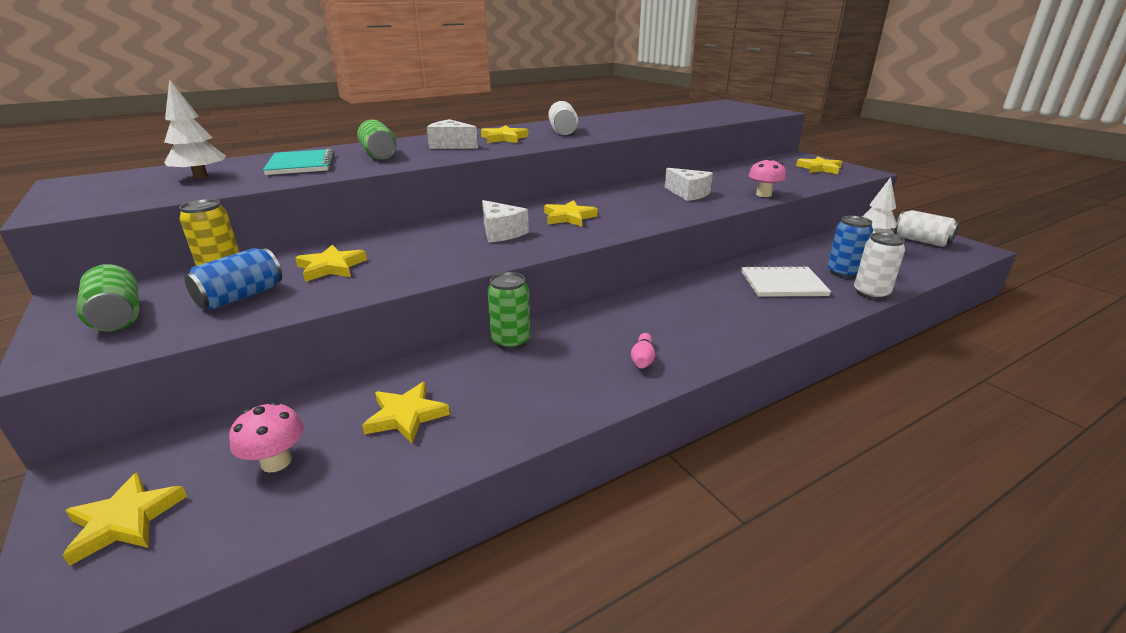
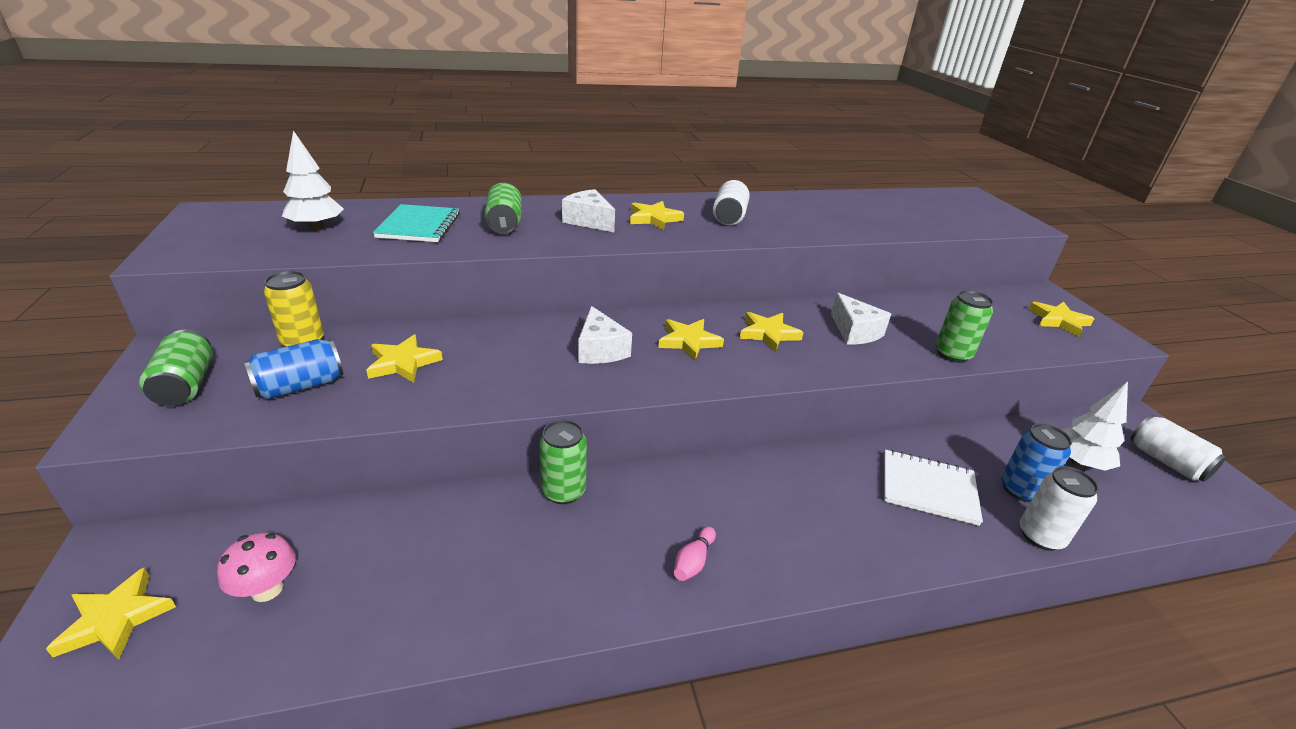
camera: 15 degrees right, 5 degrees up
(406, 416) = (409, 567): yellow star -> yellow star (768, 334)
(763, 194) = (952, 354): pink mushroom -> green can

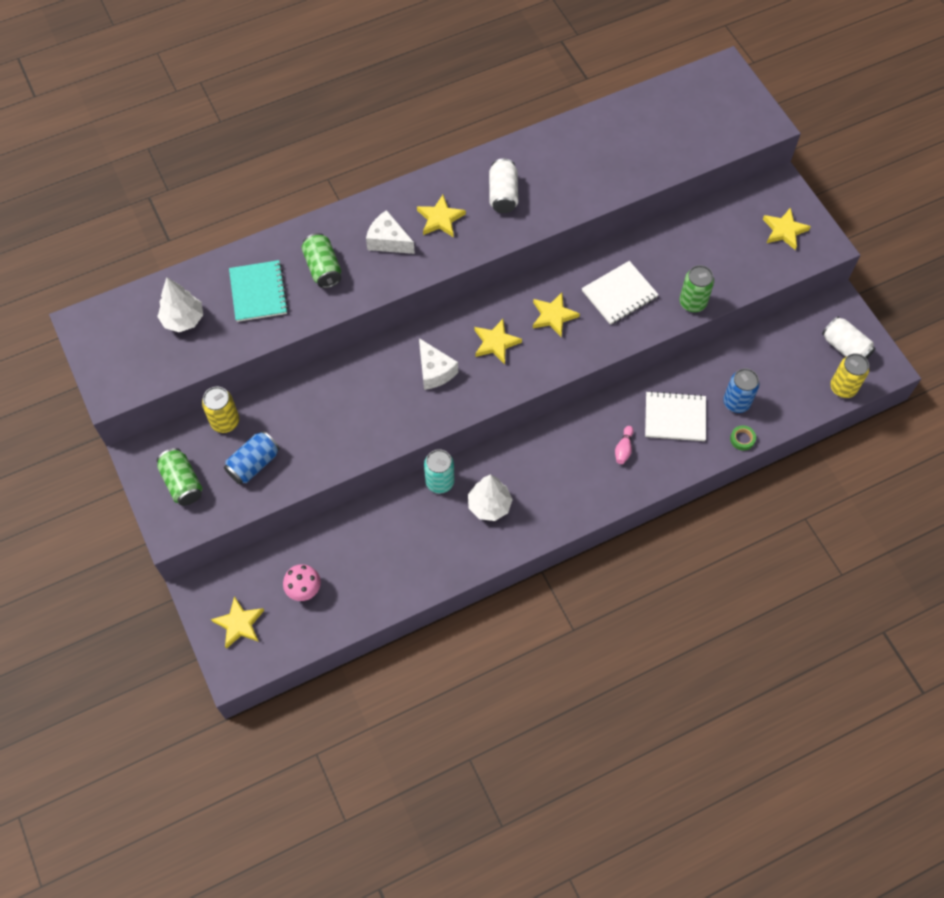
camera: 10 degrees left, 30 degrees up
(403, 363) = (305, 423): yellow star -> none
(563, 491) = (440, 482): green can -> turquoise can
(693, 562) = (532, 512): pink bowling pin -> pink bowling pin (623, 449)
(855, 331) = (619, 294): white cheese -> white notebook
(1040, 536) = (742, 439): white can -> green tape
(1078, 462) = (781, 365): white tree -> white tree (489, 505)
(1184, 505) = (843, 388): none -> yellow can

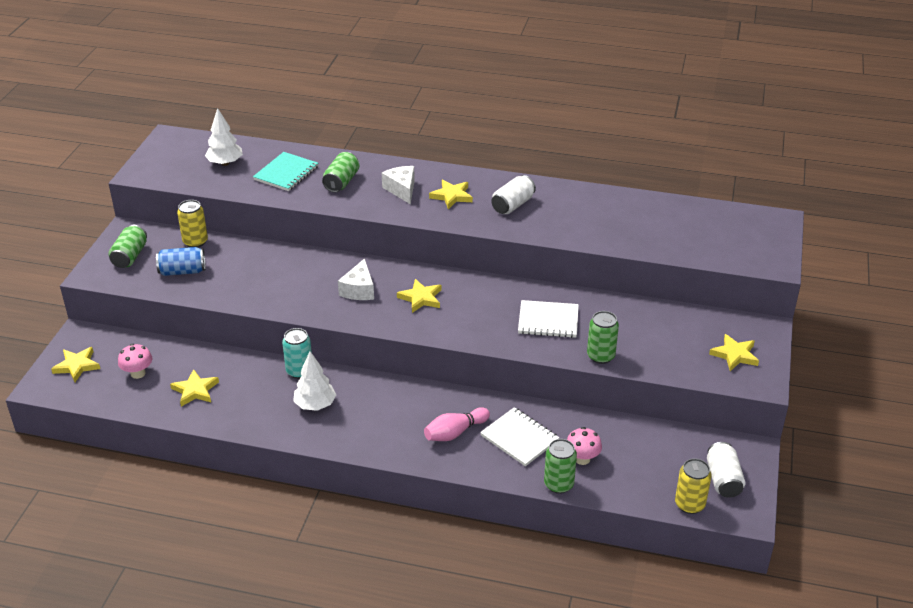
camera: 40 degrees right, 25 degrees down
(553, 316) = (482, 306): yellow star -> yellow star (195, 390)
(623, 449) = (455, 433): pink bowling pin -> pink bowling pin, size x1.65
(736, 402) = (582, 459): blue can -> pink mushroom
(742, 439) = (558, 484): green tape -> green can

